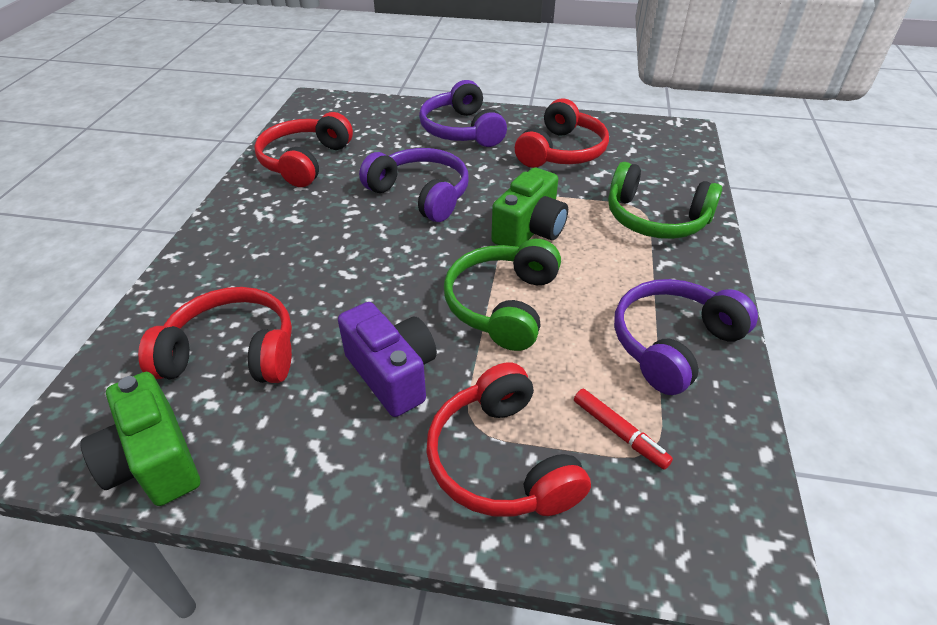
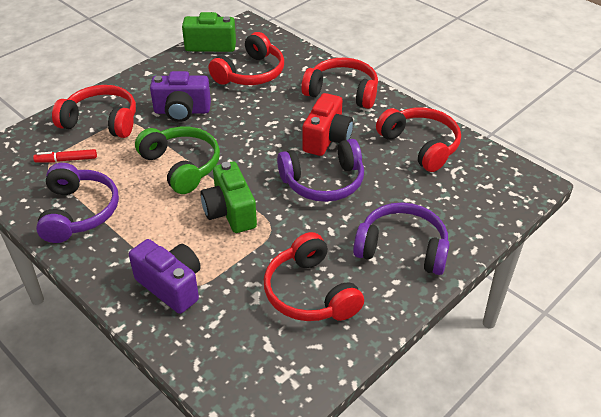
camera: 125 degrees right, 0 degrees up
(230, 245) = (342, 92): none -> red headphones
(344, 219) = (327, 139): none -> red camera
(655, 219) = (171, 286): green headphones -> purple camera

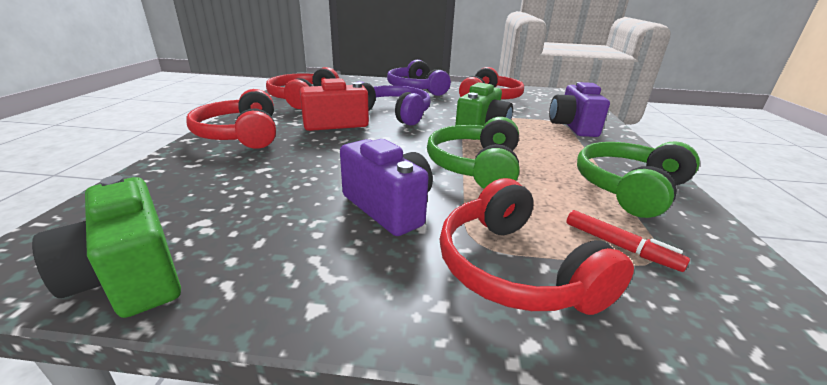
camera: 130 degrees left, 15 degrees down
(79, 212) = (629, 188): purple headphones -> green headphones
(251, 73) = (234, 194): red headphones -> none

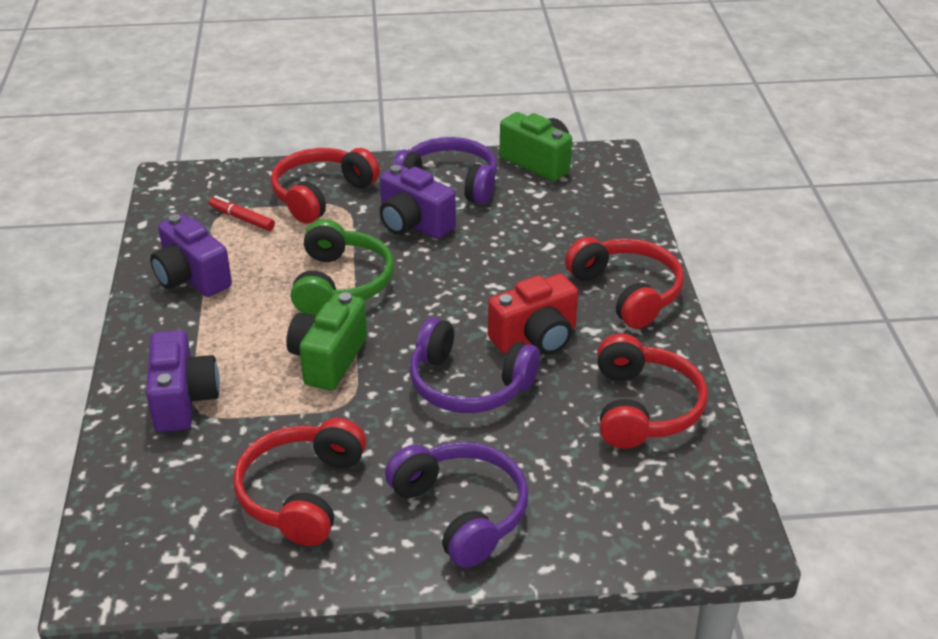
camera: 170 degrees right, 10 degrees up
(308, 258) = (449, 183): none -> purple headphones
(514, 269) = (321, 194): red headphones -> red headphones turned 105 degrees counterclockwise
(629, 188) = (191, 278): green headphones -> purple camera

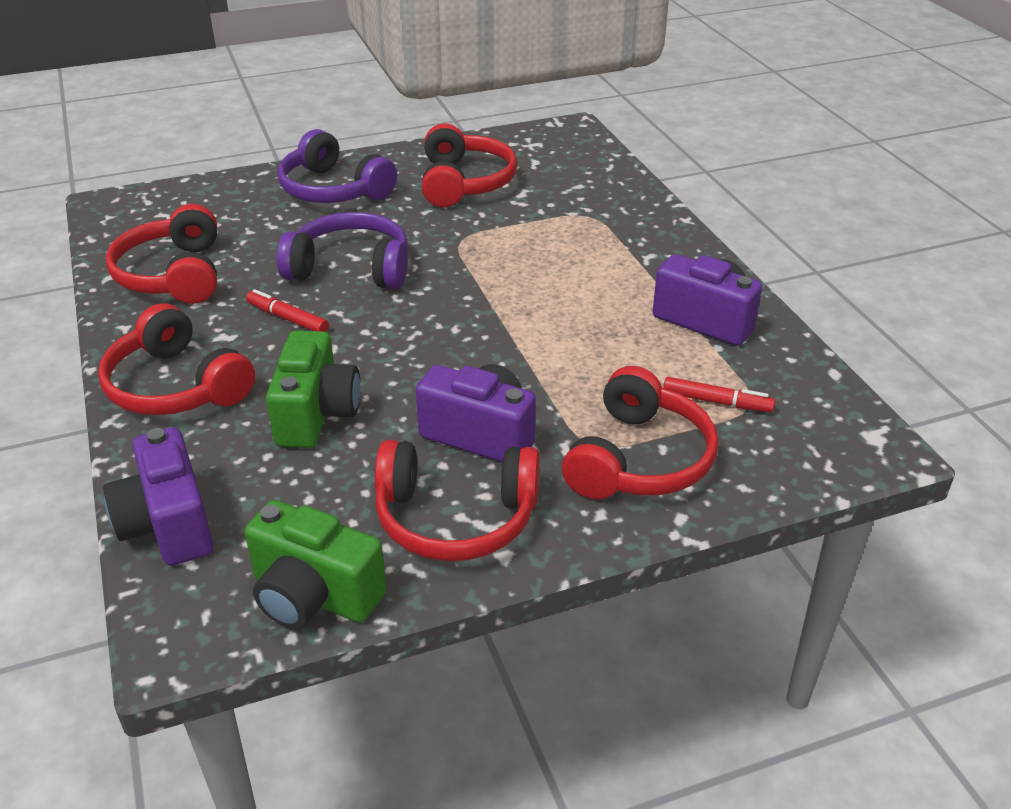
camera: 165 degrees right, 0 degrees up
(183, 400) = (609, 221): purple camera -> purple camera (168, 524)
(328, 359) = (499, 268): green camera -> green camera (316, 414)
(341, 283) = (531, 341): green headphones -> none
(449, 183) = (455, 518): purple headphones -> red headphones
(536, 338) = (287, 319): red camera -> red marker

